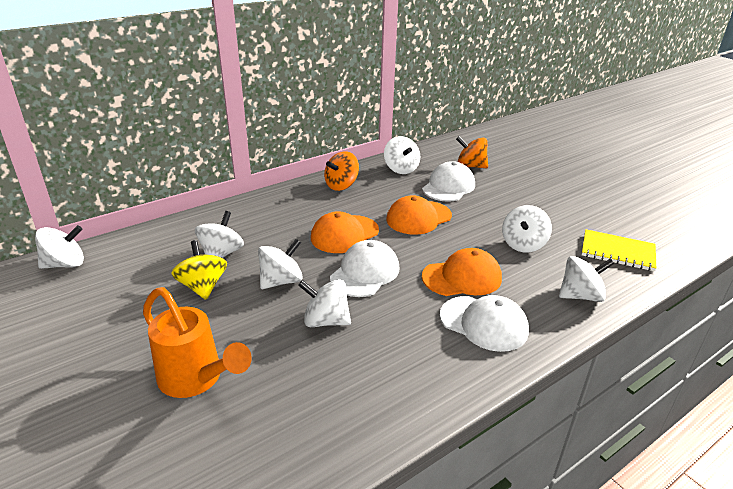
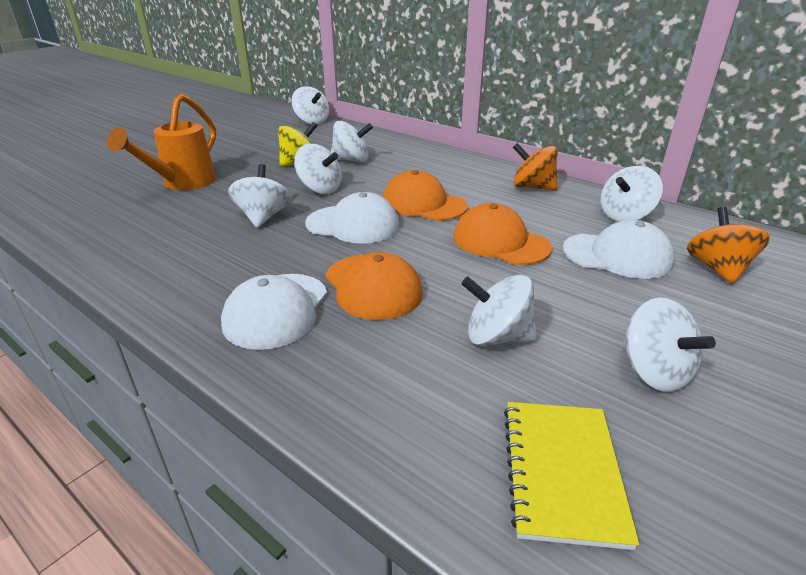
camera: 75 degrees right, 0 degrees up
(580, 296) = (372, 406): white spinning top -> white spinning top (654, 371)

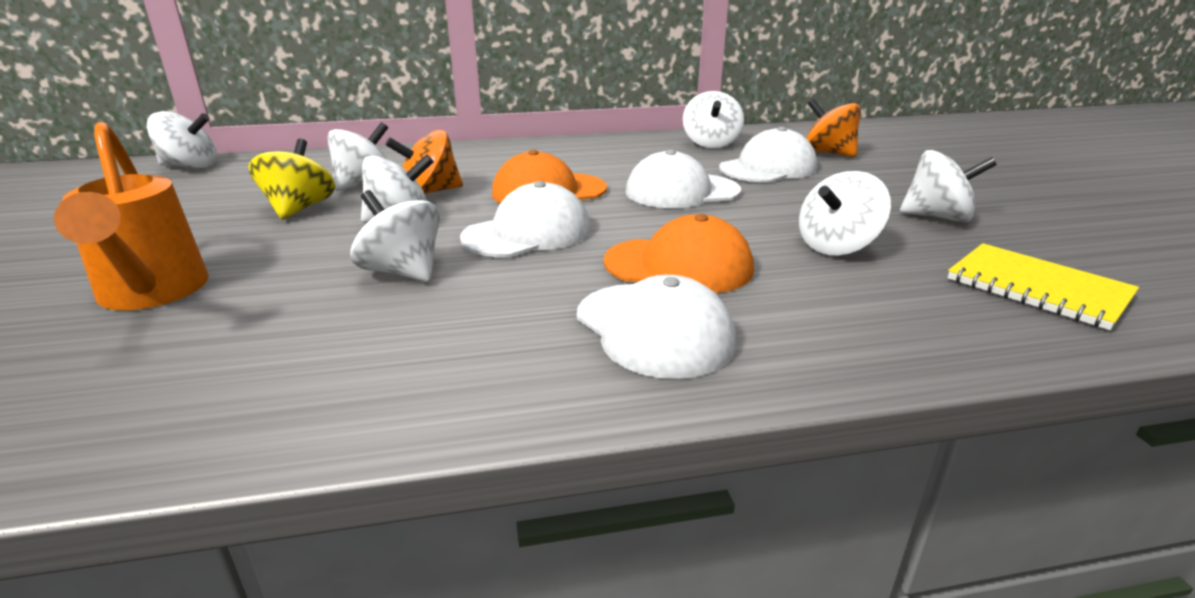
camera: 50 degrees left, 5 degrees down
(500, 242) = (682, 191): orange cap -> white cap
(532, 187) = (604, 148): orange spinning top -> orange spinning top (429, 192)

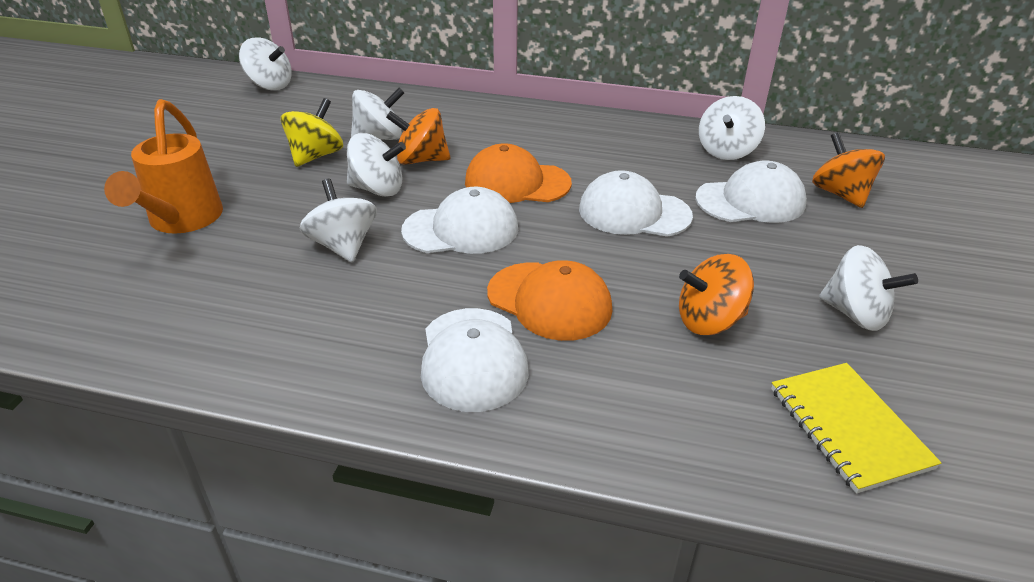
camera: 25 degrees right, 10 degrees up
(837, 246) = (709, 321): white spinning top -> orange spinning top

